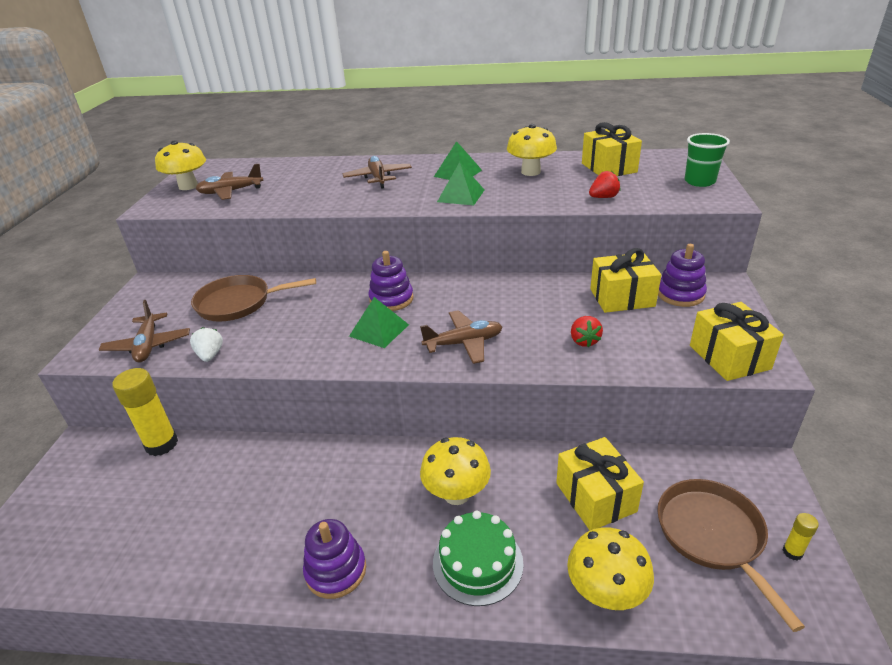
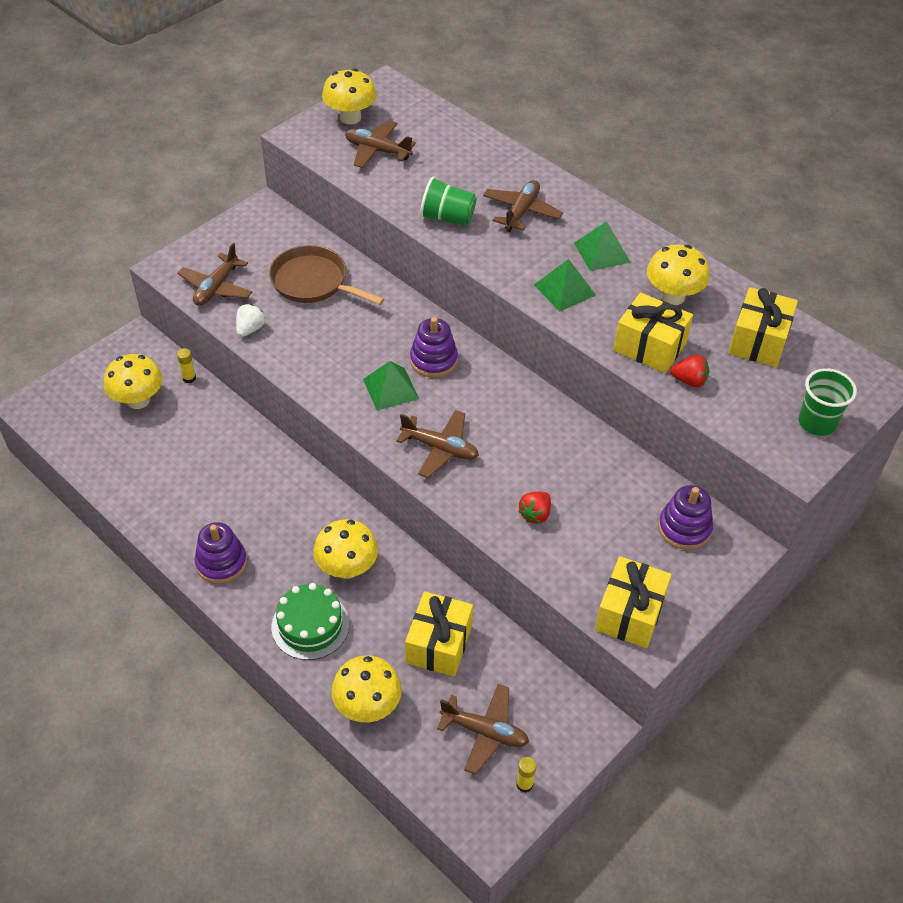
camera: 35 degrees right, 15 degrees up
(119, 490) = (138, 400): none -> yellow mushroom
(161, 444) = (189, 378): yellow glue stick -> yellow glue stick, size x0.46
(329, 199) = (447, 218): none -> green cup
(622, 297) = (627, 495): yellow gift -> yellow gift (649, 347)
(713, 536) = (485, 732): brown pan -> brown plane

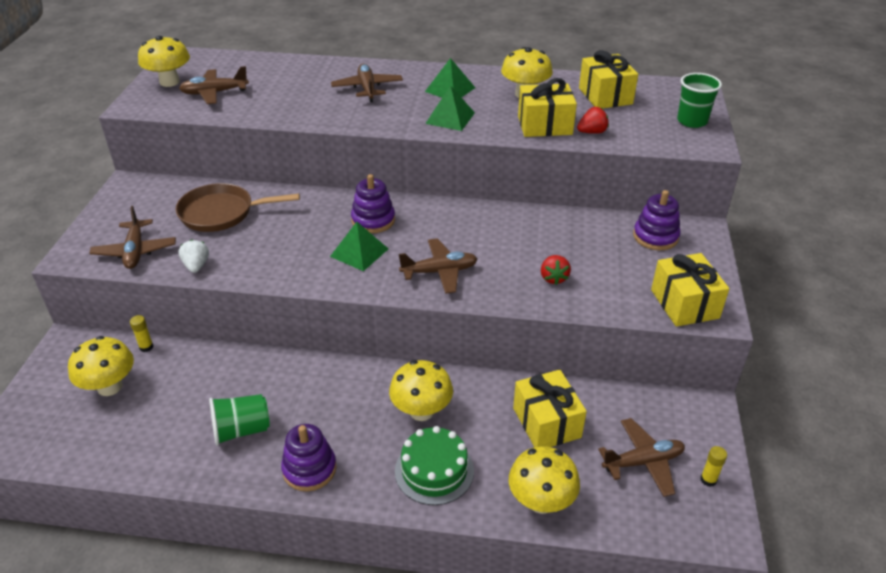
camera: 35 degrees left, 10 degrees down
(447, 218) = (316, 111): green cup -> green cup (241, 430)

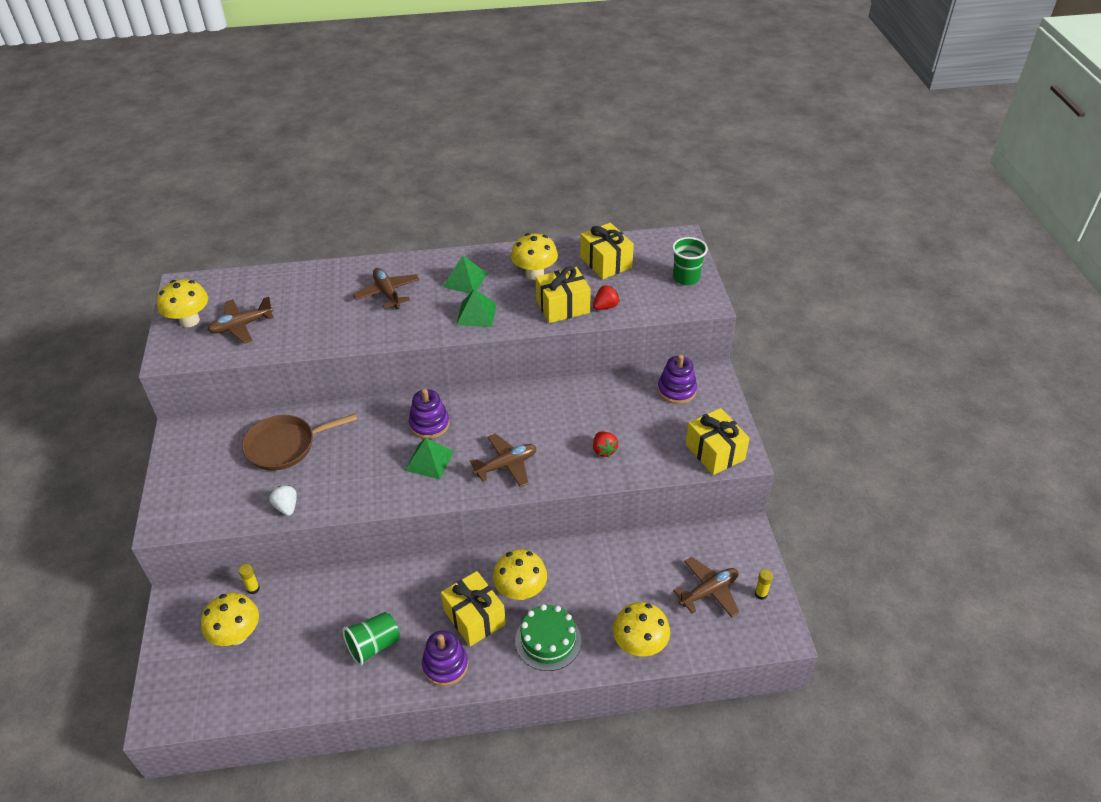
camera: 15 degrees left, 5 degrees up
(135, 251) = (221, 504): brown plane -> none
(546, 423) = (625, 576): yellow gift -> yellow gift (474, 617)

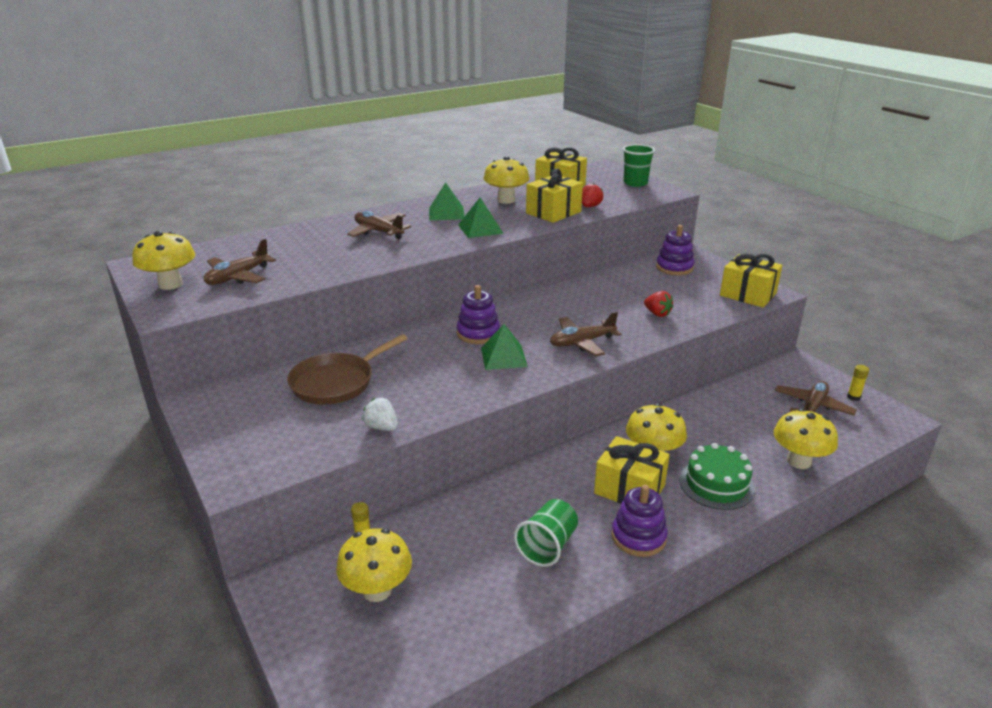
camera: 25 degrees left, 15 degrees down
(506, 465) = (581, 342): brown plane -> brown plane turned 150 degrees counterclockwise

